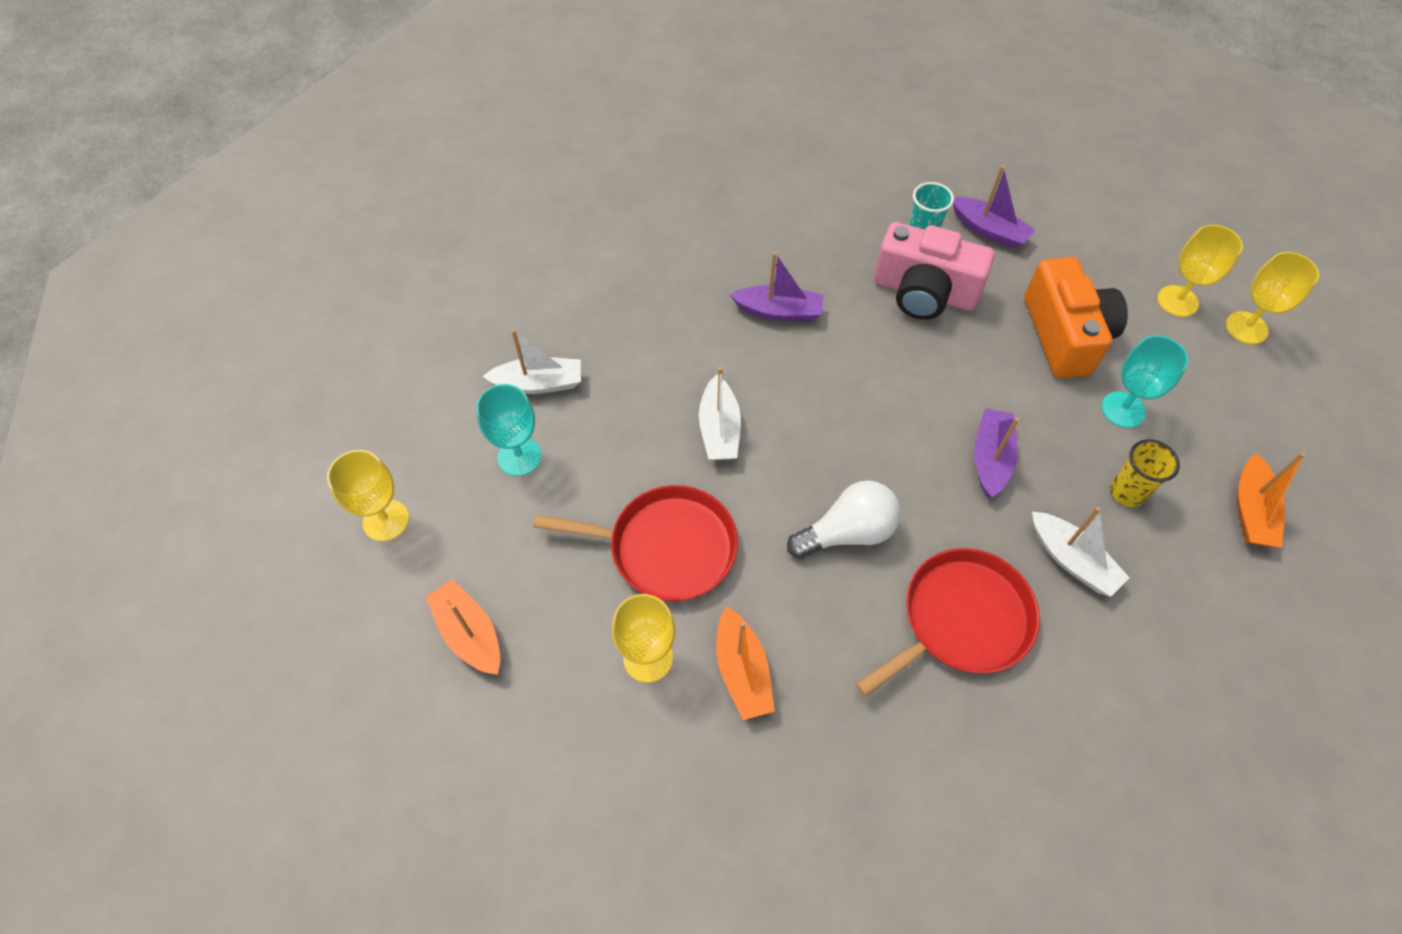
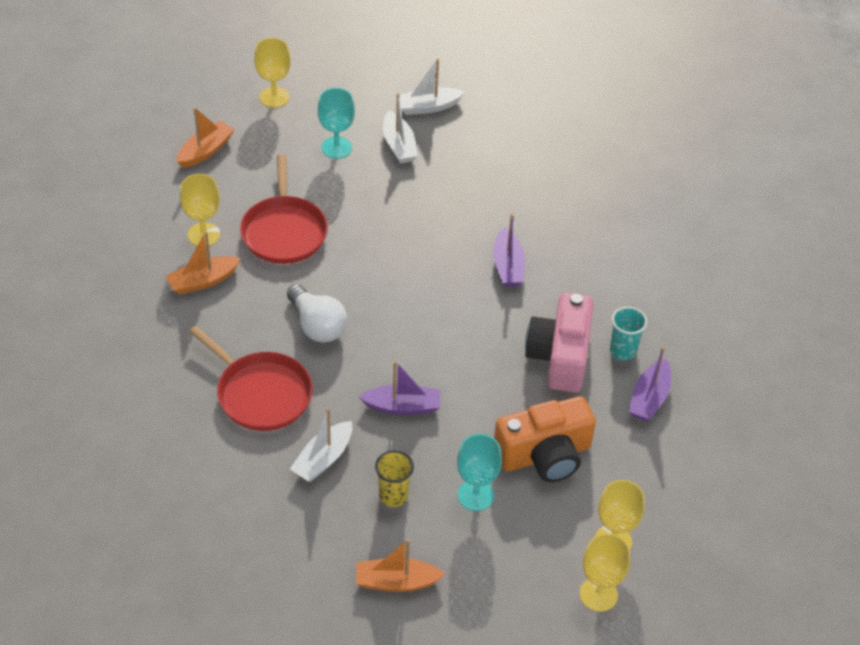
camera: 75 degrees right, 10 degrees down
(719, 429) = (386, 245): white boat -> white boat (428, 107)

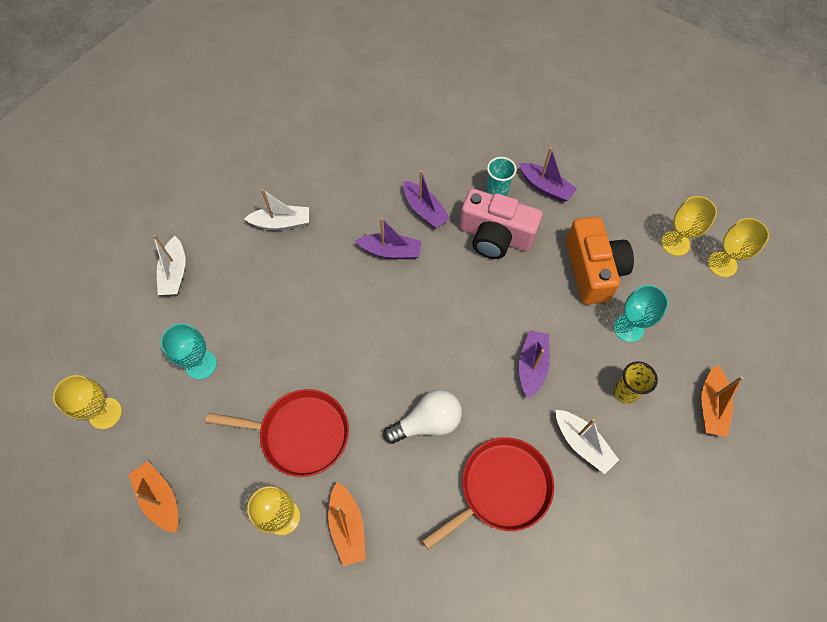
camera: 75 degrees left, 15 degrees up
(399, 145) = (217, 308): white boat -> white boat (281, 223)
(572, 287) = (424, 210): none -> purple boat

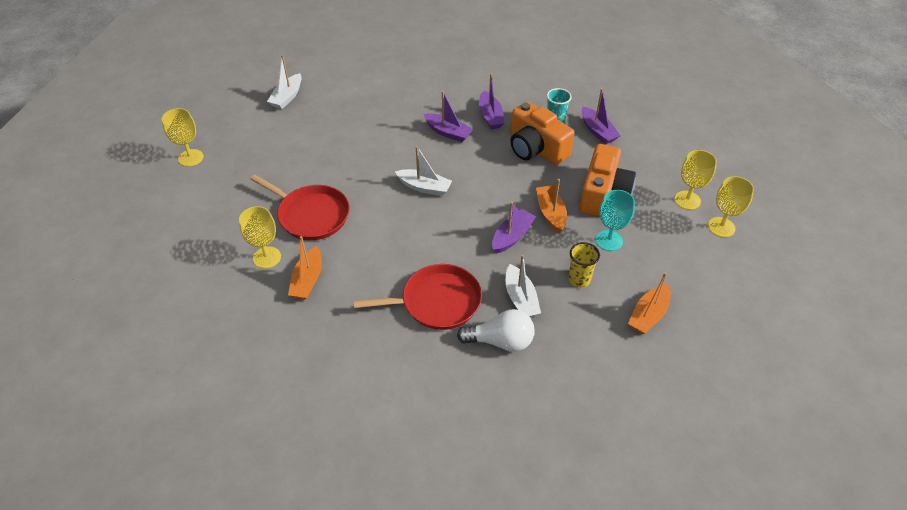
camera: 25 degrees right, 15 degrees down
(160, 498) = (194, 216): orange boat -> orange boat (550, 213)
(201, 364) = (270, 153): turquoise goblet -> none
(281, 223) = (379, 92): white boat -> white boat (424, 187)
(427, 422) = (407, 242): white light bulb -> white light bulb (500, 341)
(495, 236) = (536, 148): pink camera -> orange camera

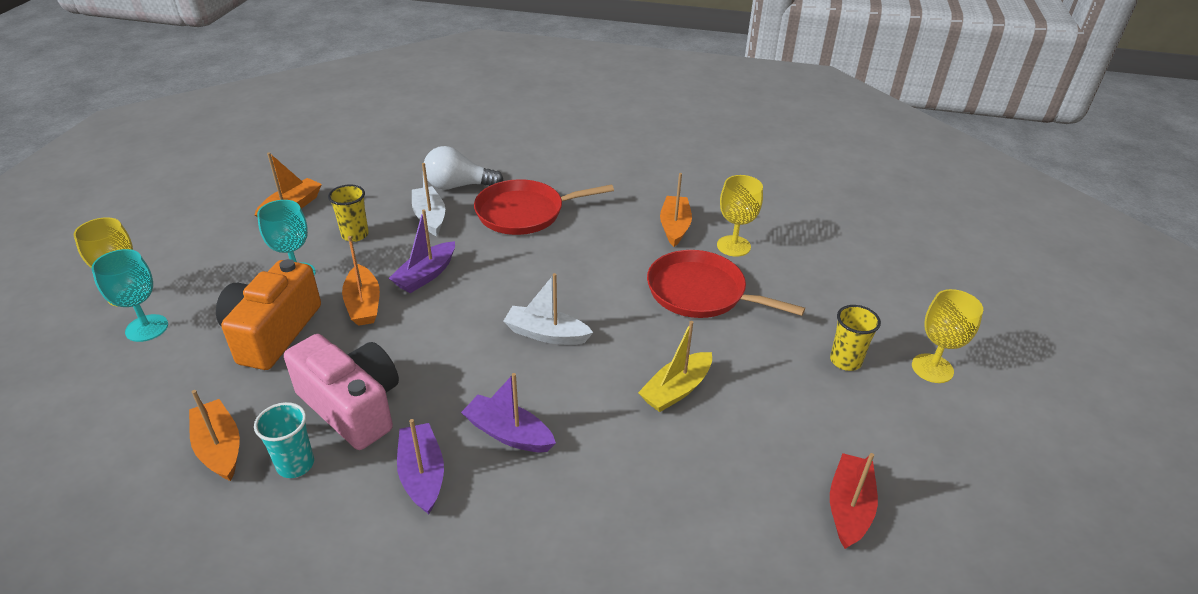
camera: 175 degrees right, 10 degrees down
(240, 164) = (845, 361): none -> yellow cup
(287, 97) = (849, 508): white boat -> red boat
(351, 151) = (676, 390): none -> yellow boat
(536, 148) = (352, 406): orange camera -> pink camera
(597, 131) = (220, 448): purple boat -> orange boat
(687, 200) = (147, 328): yellow goblet -> turquoise goblet

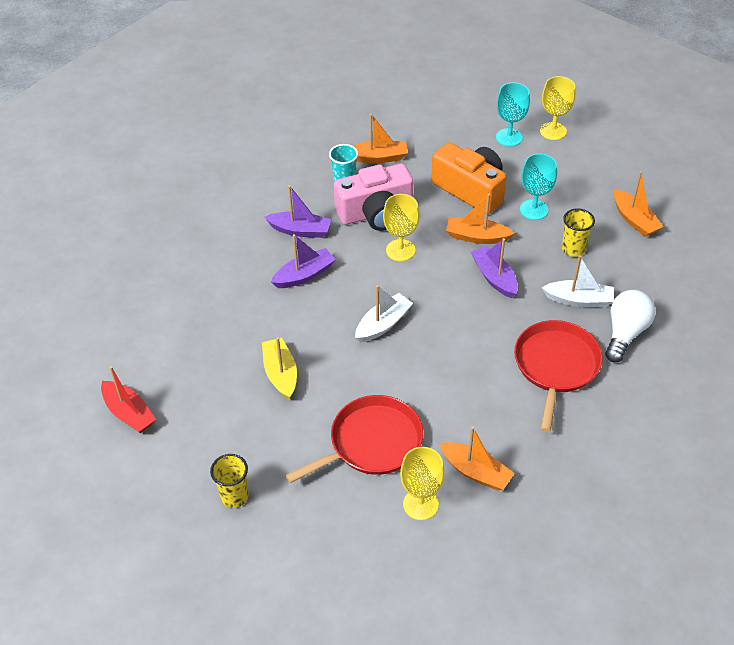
camera: 120 degrees right, 10 degrees up
(932, 368) = (186, 553): yellow goblet -> yellow goblet (400, 250)

